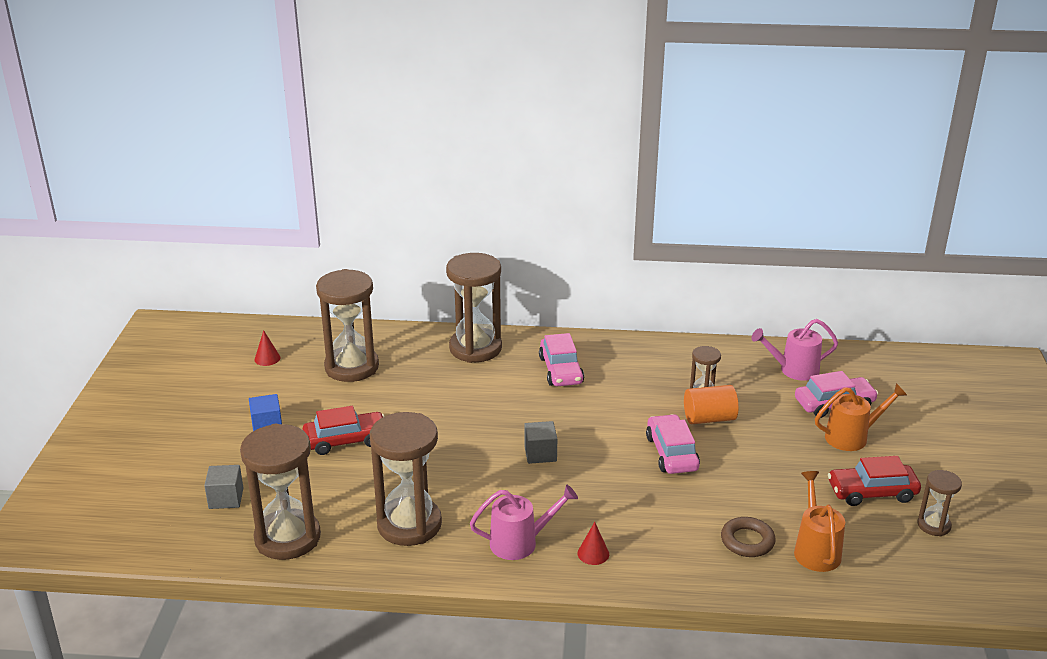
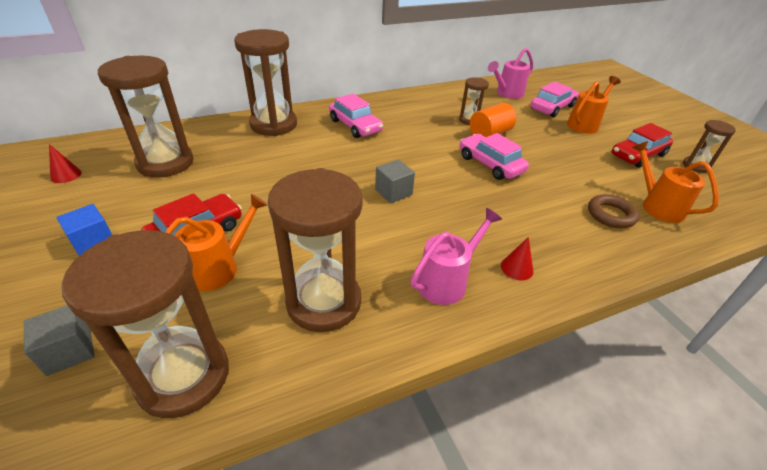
camera: 30 degrees left, 10 degrees up
(348, 474) = (219, 267): none -> orange watering can

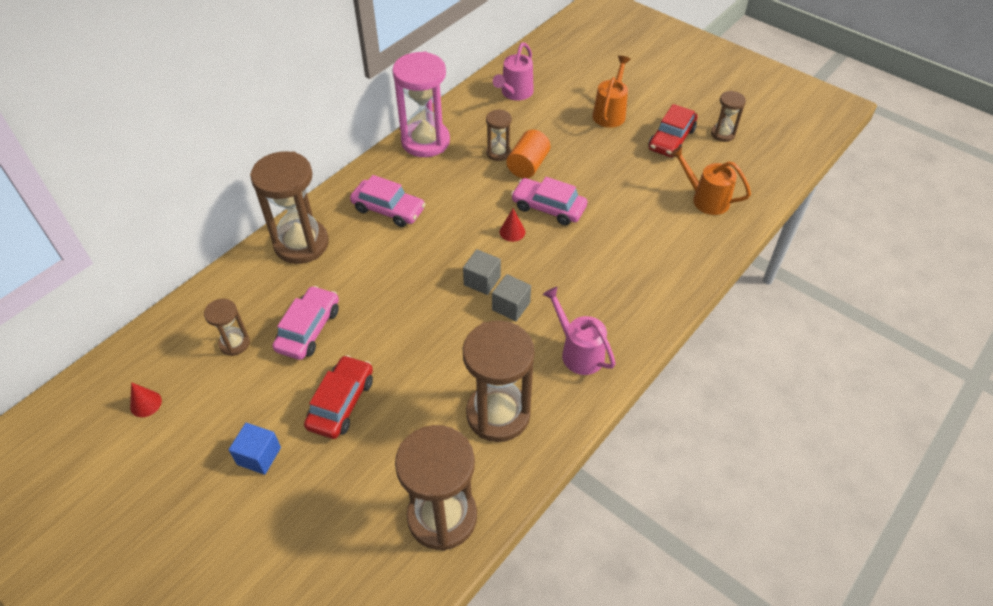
camera: 25 degrees left, 10 degrees up
(69, 351) = (340, 543): grey cube -> grey cube (511, 306)
(165, 163) = (234, 343): brown hourglass -> brown hourglass, size x0.50
(219, 267) = (392, 425): orange watering can -> none
(416, 99) = (425, 141): none -> pink hourglass
(447, 281) = (578, 351): pink watering can -> pink watering can turned 60 degrees counterclockwise
(517, 268) = (623, 315): red cone -> red cone (512, 232)
(552, 107) = (569, 99): pink car -> pink car (308, 329)
(610, 215) = (672, 226): brown ring -> none

